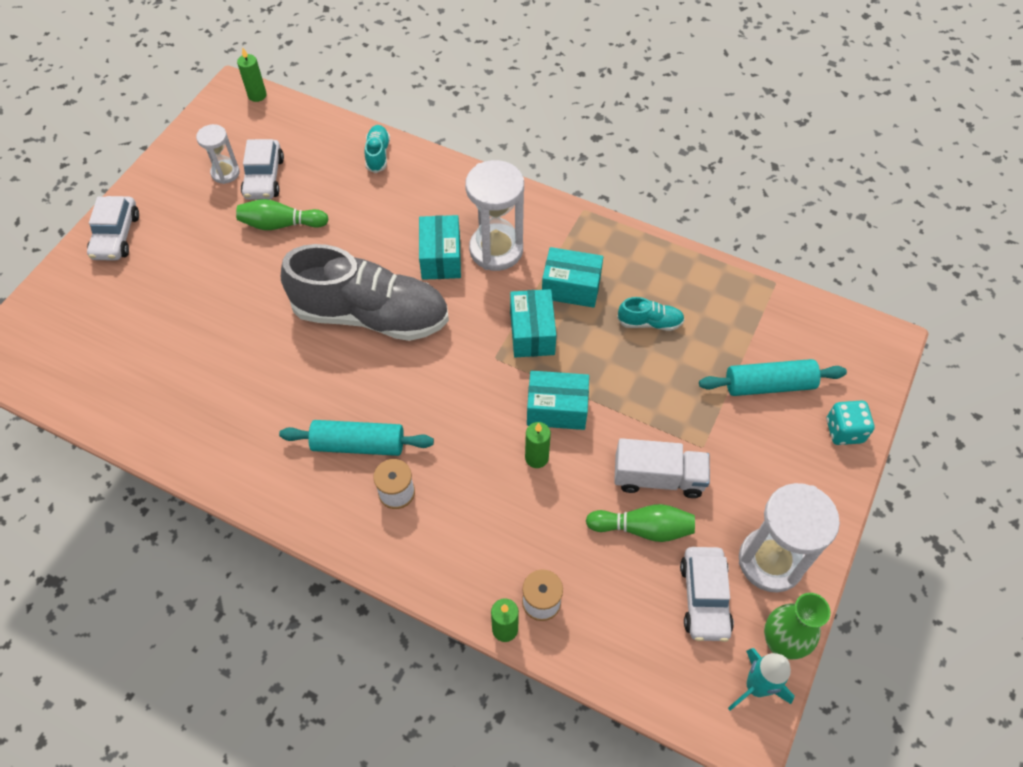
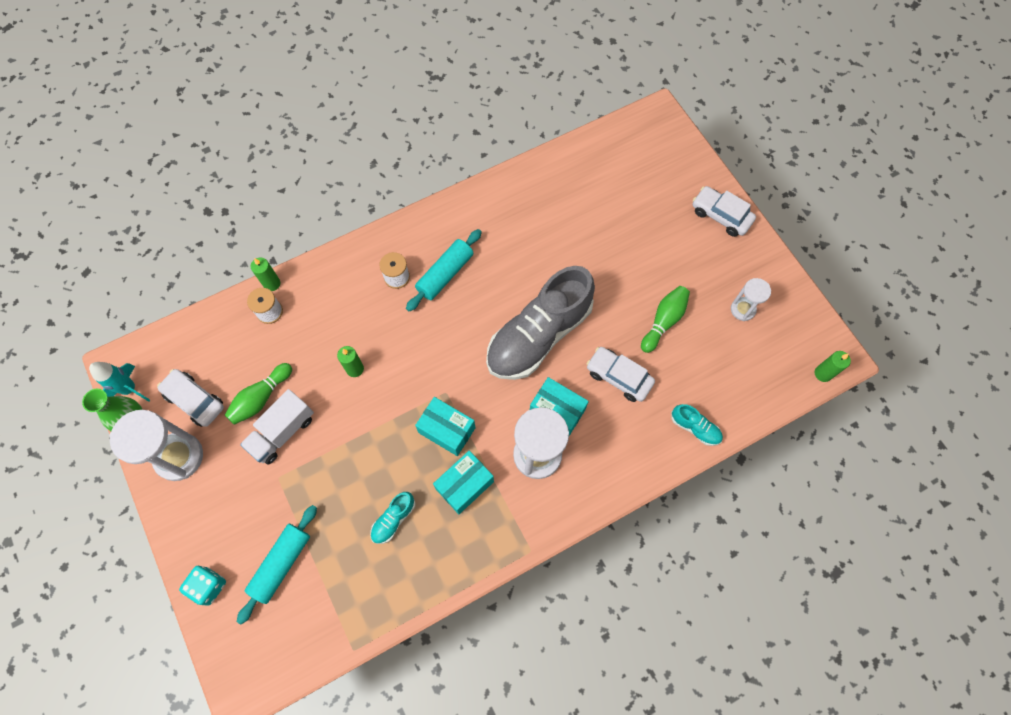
camera: 125 degrees right, 10 degrees up
(264, 178) = (720, 333): white car -> white car (618, 377)
(557, 409) = (378, 405): turquoise box -> none

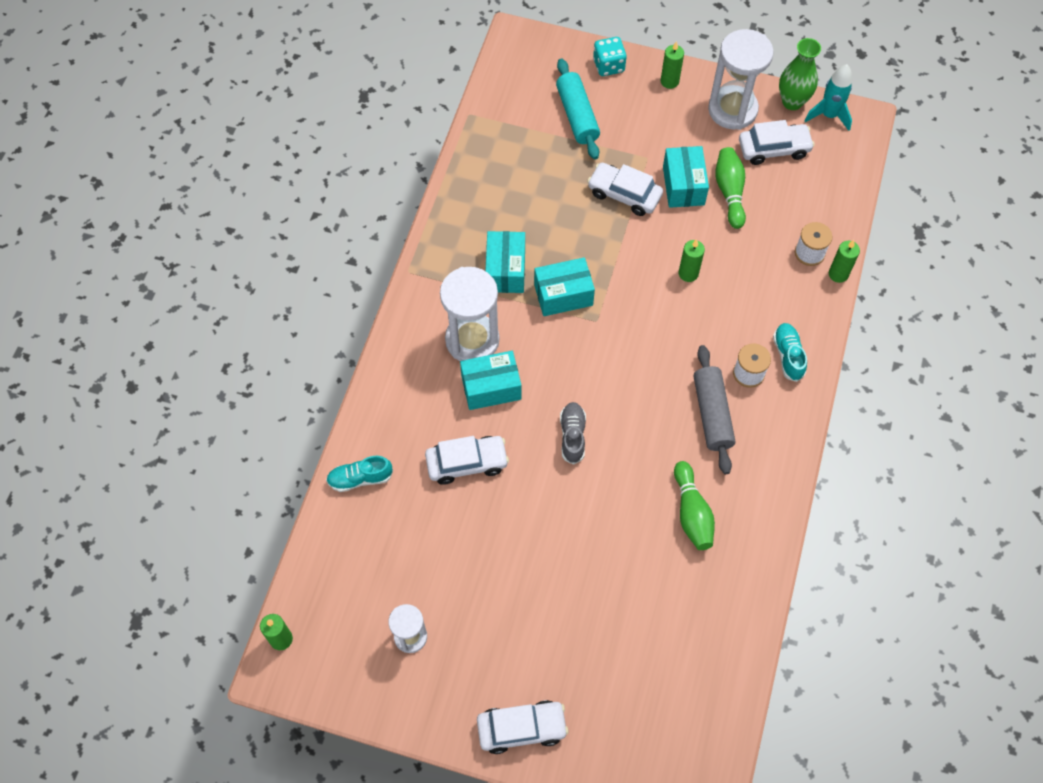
camera: 135 degrees right, 5 degrees down
(187, 525) = (669, 81): none -> green candle
(282, 432) = (683, 186): white truck -> turquoise box
(326, 464) = (624, 194): none -> white car
(393, 519) = (532, 204): turquoise shoe -> turquoise shoe (788, 355)
(445, 274) = (712, 414): turquoise rolling pin -> grey rolling pin
(538, 335) = (572, 436): grey shoe -> grey shoe, size x0.40
(664, 321) = (475, 553): green bowling pin -> green bowling pin (691, 513)

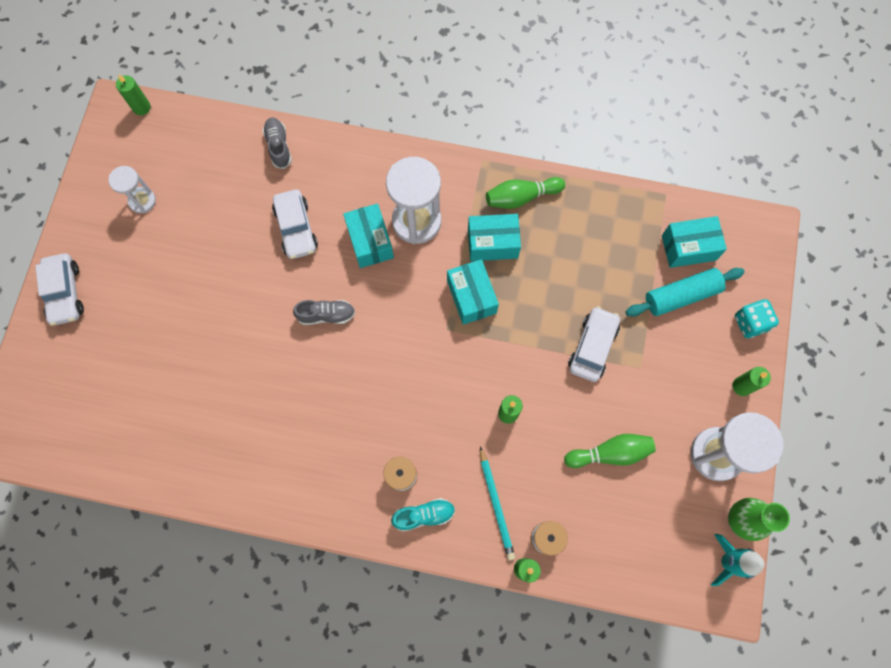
camera: 85 degrees right, 10 degrees up
(360, 478) = (278, 146): turquoise shoe -> grey shoe
(683, 186) = (611, 405): turquoise box -> turquoise box (688, 248)
(691, 513) = (255, 425): green bowling pin -> green bowling pin (521, 197)
(712, 414) = (355, 441): grey rolling pin -> none
(773, 149) = (672, 499): white car -> none
(778, 291) = (496, 504): none -> turquoise pencil

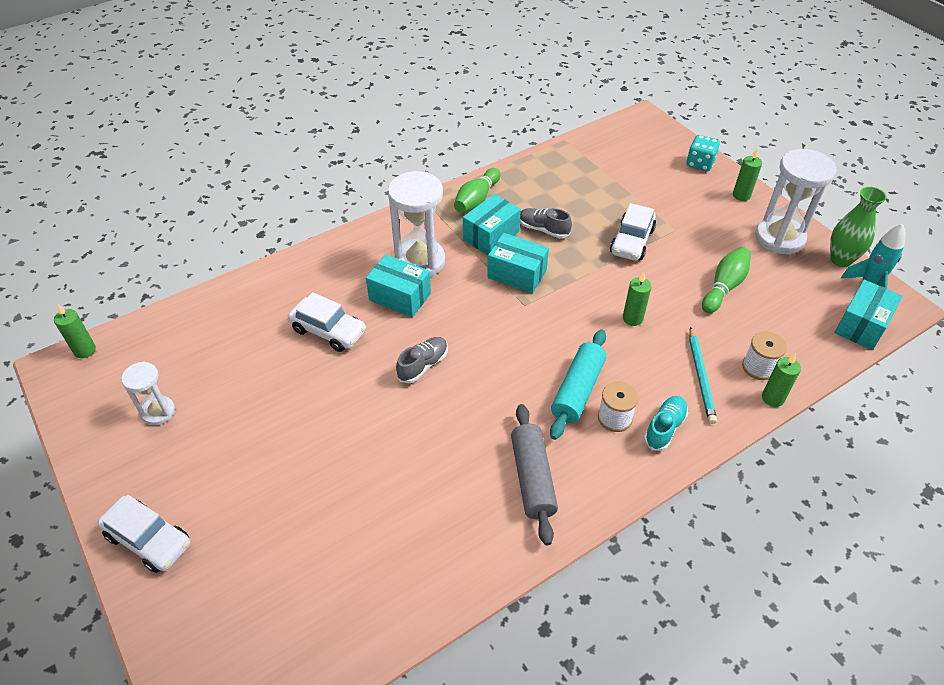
camera: 45 degrees left, 25 degrees down
(278, 146) = (250, 292): grey shoe -> grey shoe (543, 229)
(303, 465) = (532, 478): none -> grey rolling pin
(496, 504) = (701, 377): turquoise pencil -> turquoise pencil turned 60 degrees clockwise
(592, 347) = (632, 241): white car -> white car turned 135 degrees counterclockwise
(681, 295) = (644, 179): turquoise rolling pin -> turquoise rolling pin (577, 390)
(688, 248) = (614, 154): turquoise box -> turquoise box (861, 325)

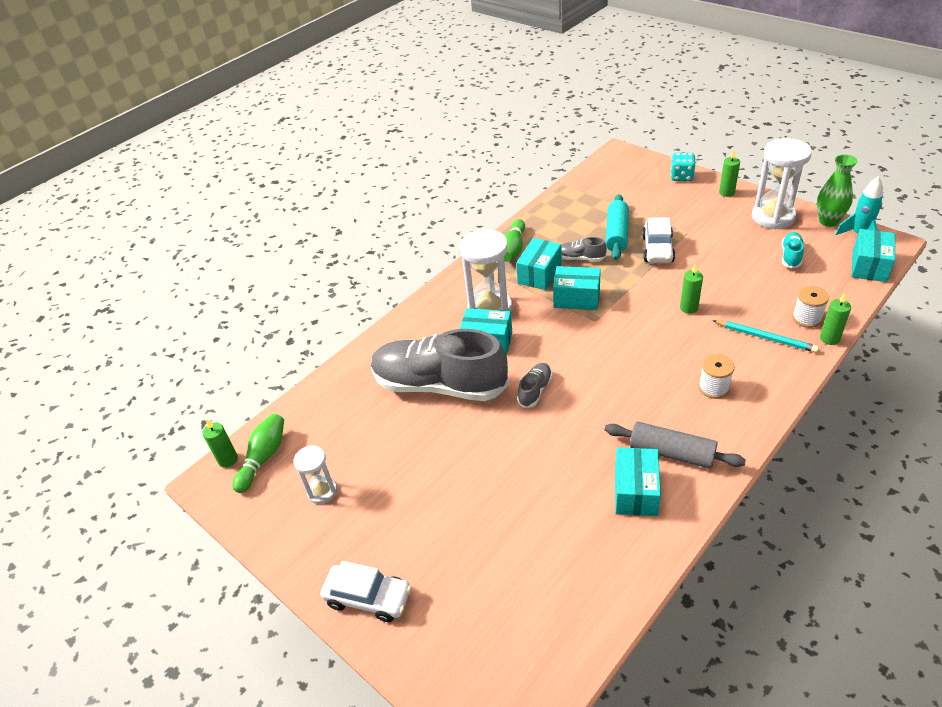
camera: 10 degrees left, 5 degrees down
(328, 331) = (440, 385): white car -> grey shoe
(473, 510) = (635, 491): none -> turquoise box
(532, 478) = (671, 453): grey rolling pin -> grey rolling pin turned 45 degrees counterclockwise
(577, 390) = (673, 375): turquoise rolling pin -> turquoise rolling pin (616, 234)
(664, 428) = (757, 384): turquoise shoe -> turquoise shoe (791, 256)
(701, 377) = (765, 337): turquoise pencil -> turquoise pencil turned 45 degrees counterclockwise
(724, 287) = (749, 265): green bowling pin -> green bowling pin (263, 458)

